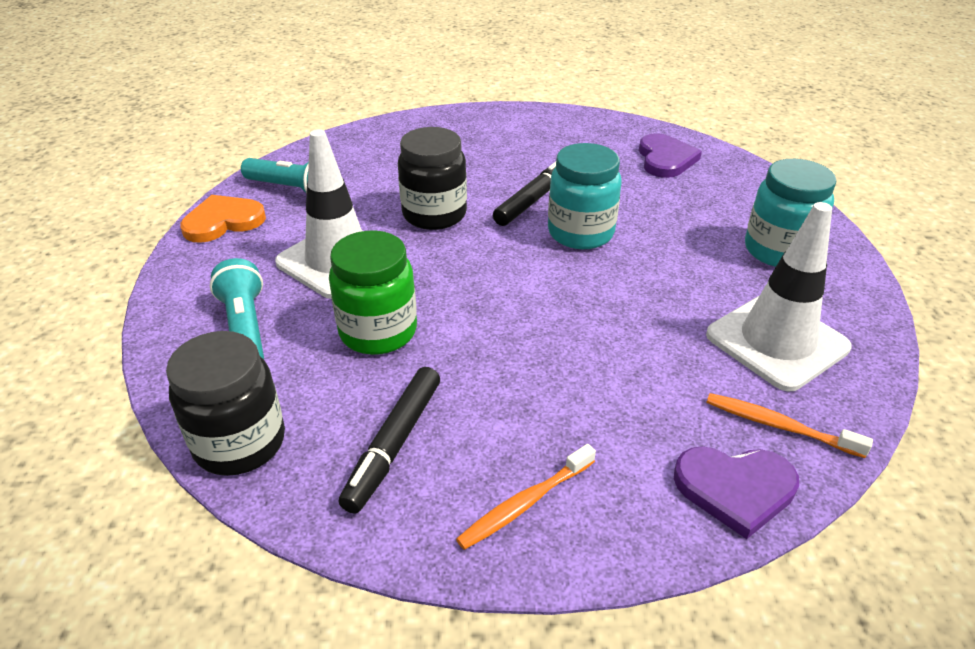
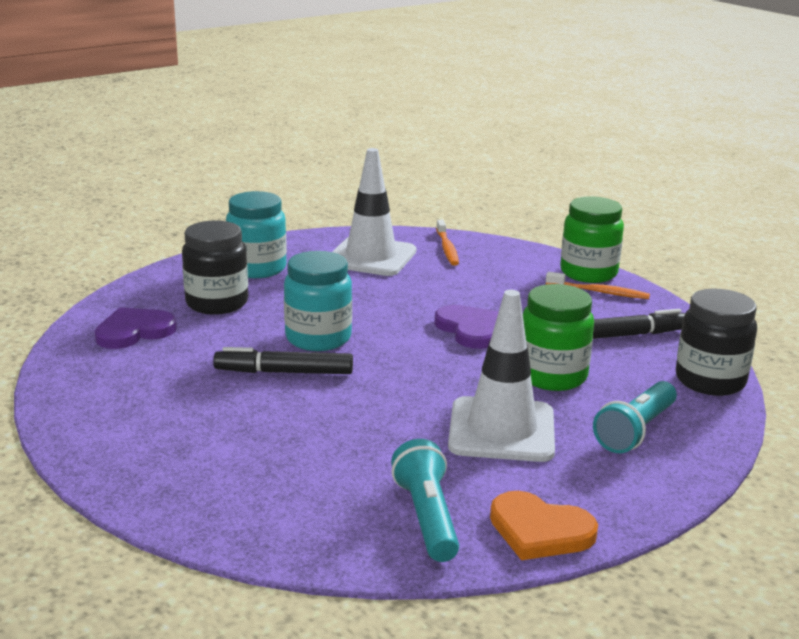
camera: 125 degrees left, 15 degrees down
(434, 214) = (370, 411): black jar -> black jar (217, 303)
(596, 537) = (588, 273): none -> green jar
(735, 489) = (508, 252): purple heart -> purple heart (470, 329)

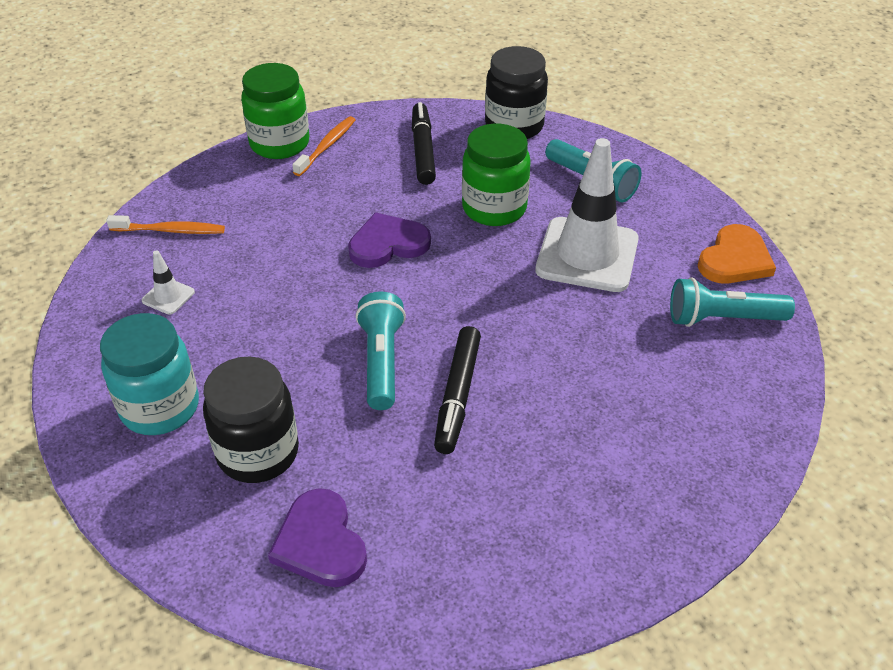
camera: 80 degrees left, 20 degrees up
(318, 338) = (381, 362): turquoise jar -> turquoise flashlight
(371, 257) = (168, 296): white traffic cone -> white traffic cone, size x0.42

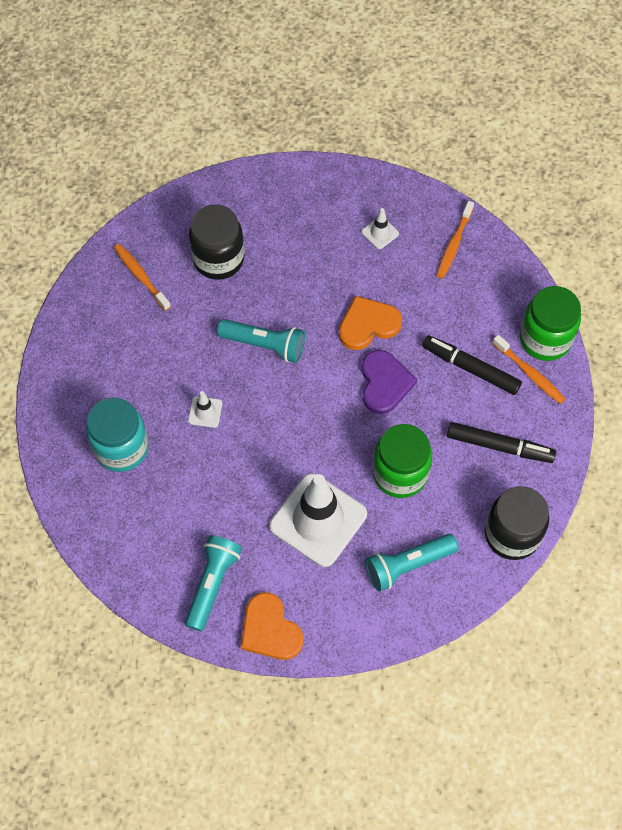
camera: 110 degrees right, 20 degrees up
(160, 408) = (277, 214): turquoise jar -> turquoise jar (121, 448)
(312, 275) = (368, 324): none -> orange heart
(320, 543) = (141, 276): purple heart -> orange toothbrush
(457, 395) = (216, 380): black marker -> black marker (470, 368)
(509, 392) = (205, 412): none -> white traffic cone

